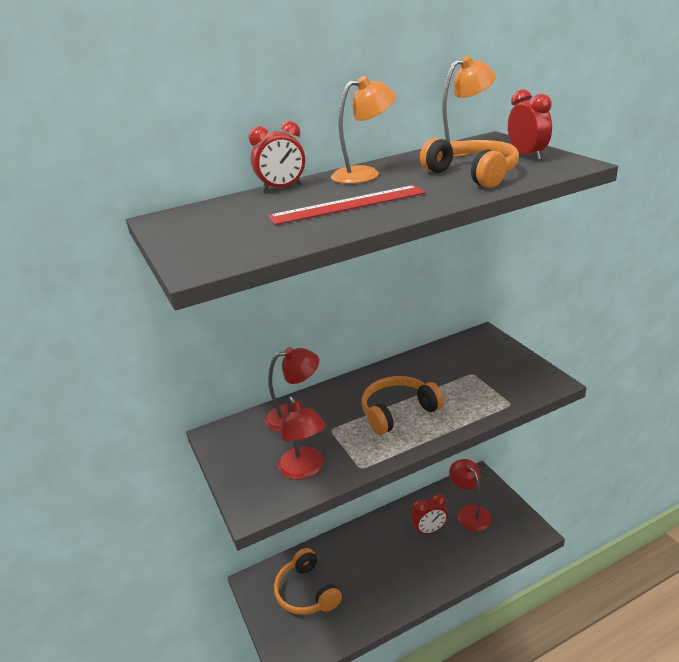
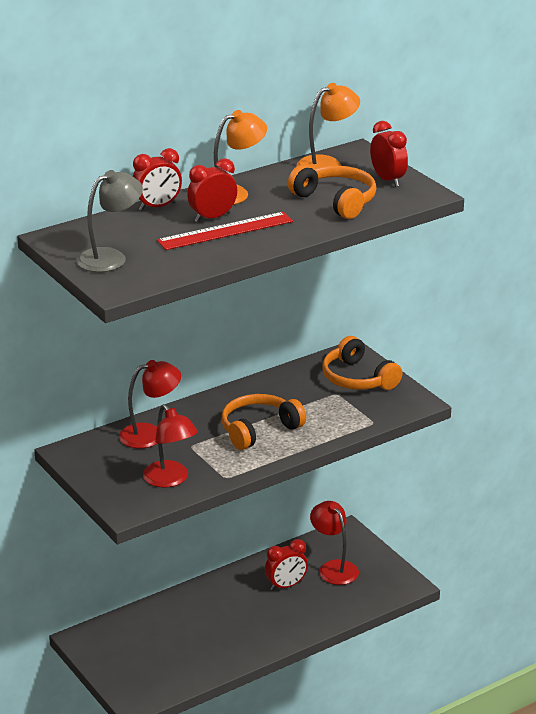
camera: 10 degrees left, 0 degrees up
(209, 234) = (110, 257): none -> grey lamp
(306, 592) = (147, 645): orange headphones -> orange headphones (357, 378)
(337, 194) = (212, 217): none -> red clock

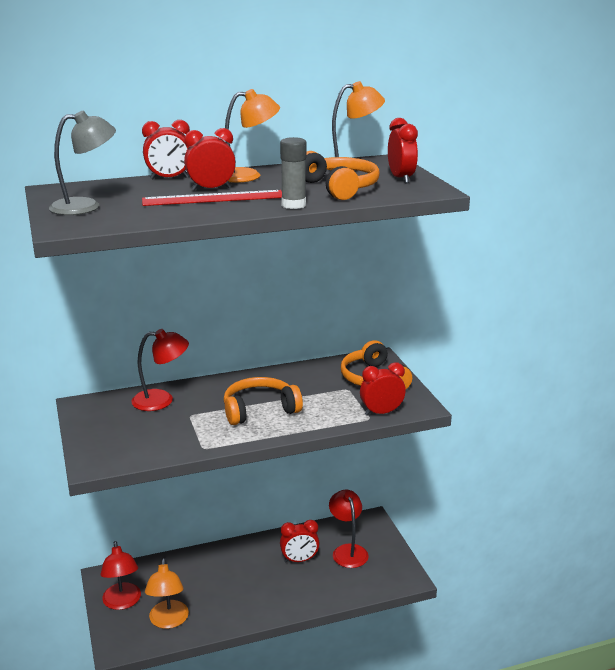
camera: 15 degrees right, 5 degrees down
(170, 480) = (151, 442): red lamp -> red lamp (122, 602)
(176, 668) = (168, 621): none -> orange lamp
(308, 231) = (293, 205): none -> grey glue stick
(382, 414) = (381, 412): none -> red clock

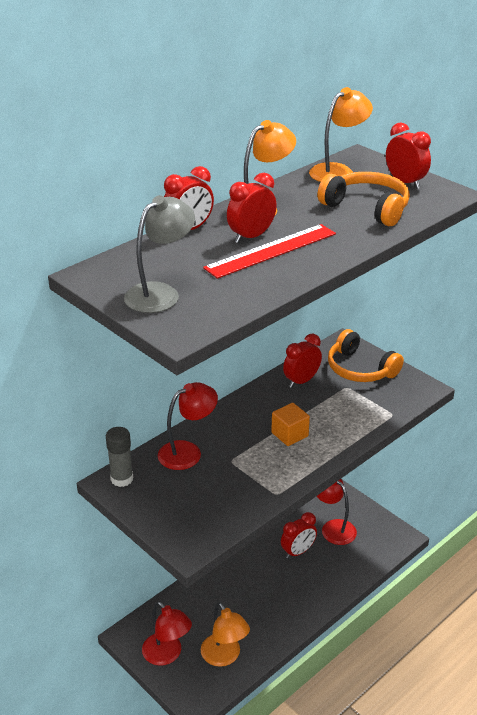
camera: 25 degrees left, 10 degrees up
(259, 410) = (289, 434): orange headphones -> orange cube
(293, 205) = (357, 243): grey glue stick -> grey glue stick (122, 479)
(381, 412) = (397, 405): red clock -> red clock (301, 381)

